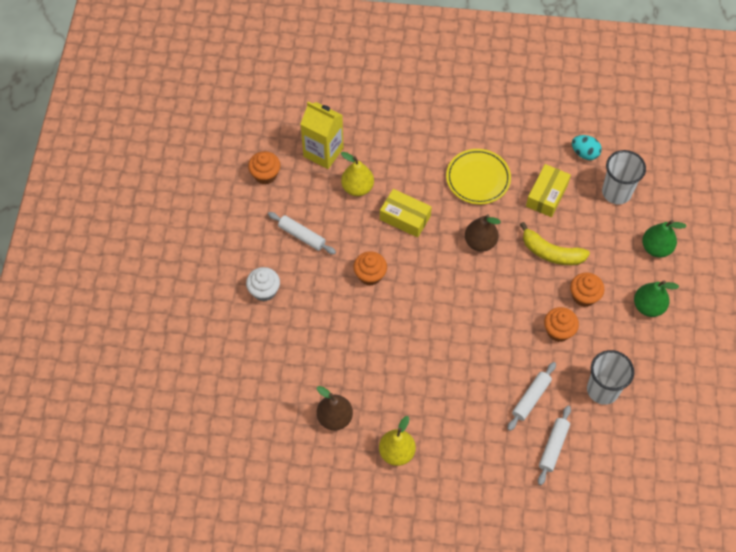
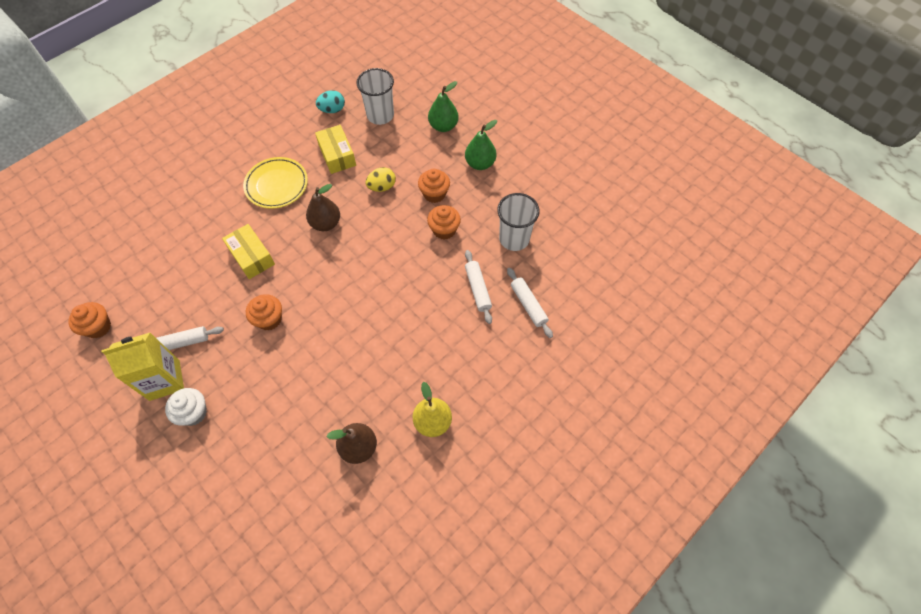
camera: 50 degrees left, 0 degrees up
(323, 152) = (132, 268): yellow carton -> yellow carton (164, 380)
(357, 188) = (190, 269): yellow pear -> none
(405, 218) = (251, 256): yellow box -> yellow box turned 75 degrees clockwise
(551, 253) = (382, 187): yellow banana -> yellow egg

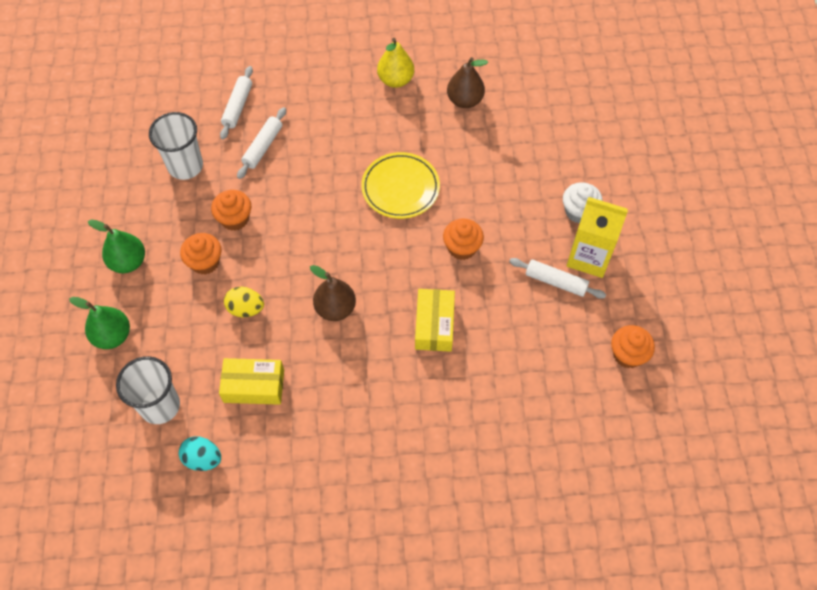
camera: 140 degrees left, 0 degrees up
(276, 185) = (348, 395): yellow plate -> yellow plate (400, 188)
(337, 155) = (254, 386): yellow box -> yellow box turned 75 degrees clockwise

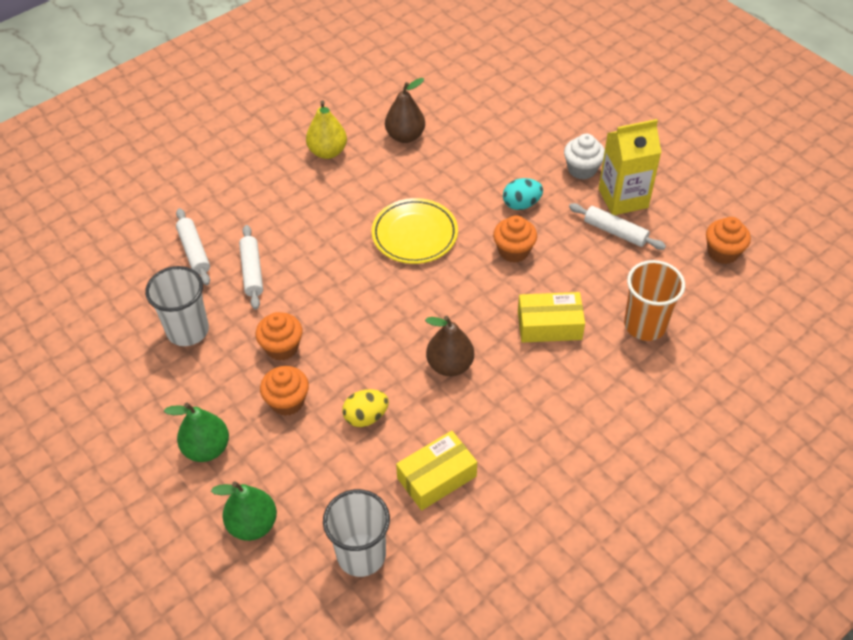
camera: 35 degrees left, 10 degrees down
(203, 459) = (448, 572): turquoise egg -> turquoise egg (521, 204)
(434, 325) = (549, 325): yellow box -> yellow box turned 60 degrees counterclockwise
(507, 373) = (645, 325): none -> orange cup
(556, 282) = (615, 232): white rolling pin -> white rolling pin turned 45 degrees clockwise

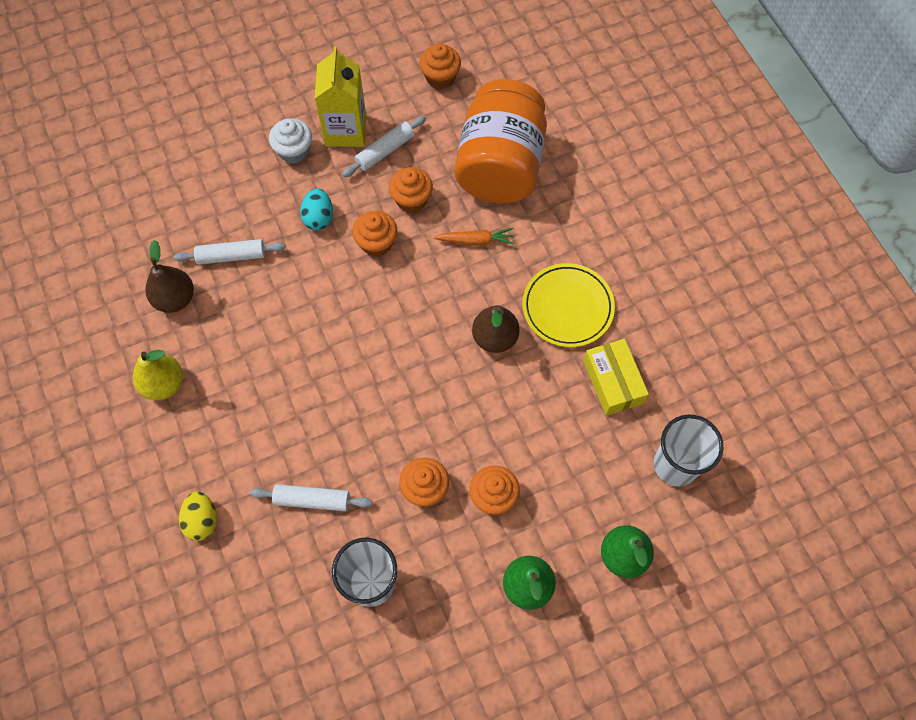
camera: 75 degrees left, 15 degrees up
(194, 251) = (259, 558): white rolling pin -> white rolling pin (231, 256)
(366, 417) = (532, 427): yellow egg -> yellow egg (202, 520)
(414, 234) = (321, 326): yellow plate -> yellow plate (567, 307)
(549, 325) = (476, 241): yellow box -> orange carrot
(571, 265) = (411, 200): none -> orange cupcake
(645, 325) = (500, 165): orange cup -> orange jar

